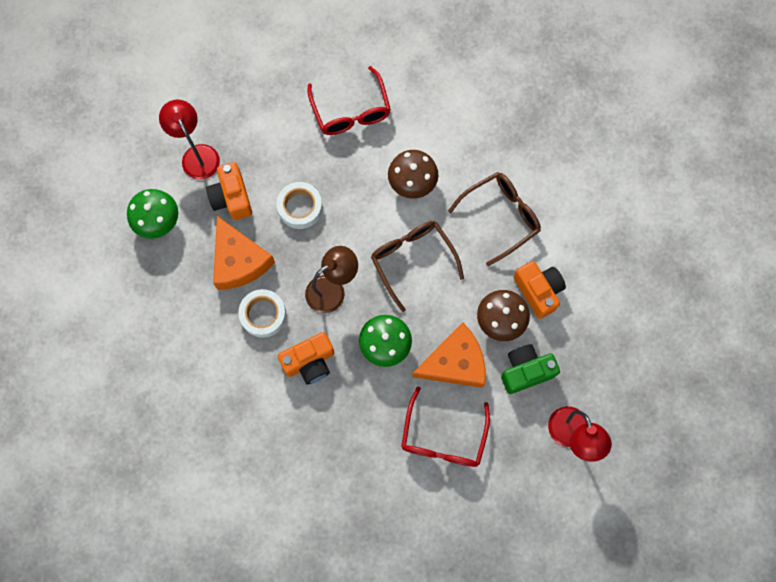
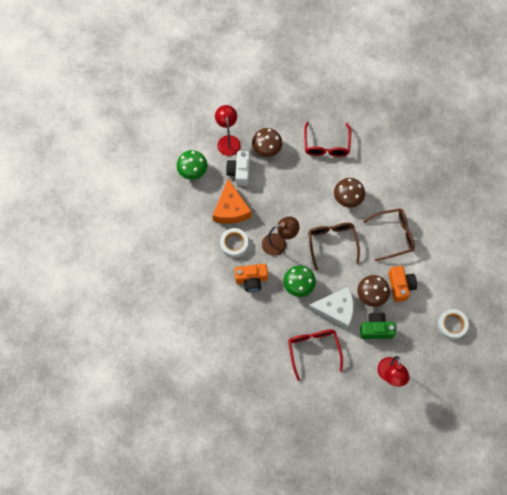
camera: 20 degrees right, 5 degrees down
(232, 197) = (239, 172): orange camera -> white camera
(262, 148) = (267, 149): none -> brown mushroom
(300, 207) = (277, 190): white tape -> white tape (451, 325)
(443, 438) = (313, 349): red glasses -> red glasses turned 135 degrees clockwise
(455, 362) = (336, 309): orange cheese -> white cheese

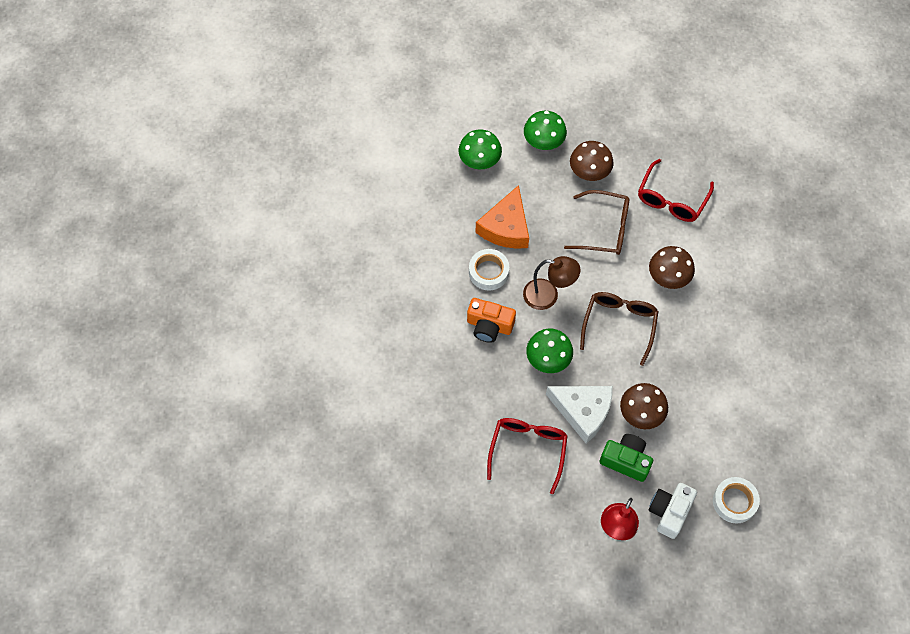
camera: 25 degrees right, 5 degrees down
(228, 141) = (543, 142): red lamp -> green mushroom
(239, 172) = (539, 186): white camera -> white camera (669, 512)
(393, 235) = (708, 351): brown glasses -> brown glasses (605, 229)
(400, 286) = (686, 419): orange camera -> none

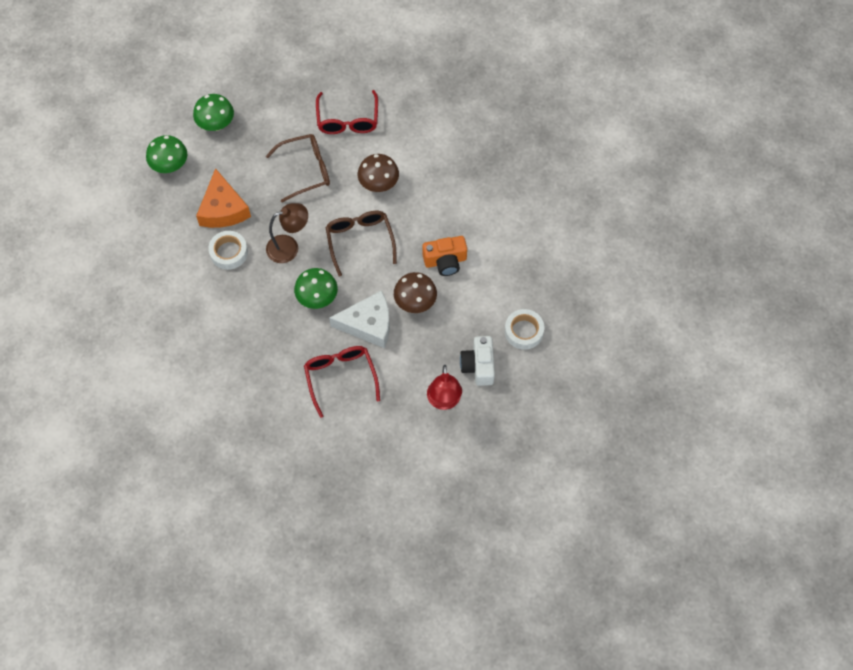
camera: 30 degrees left, 0 degrees up
(489, 326) = (254, 295): orange camera -> orange camera (445, 261)
(589, 172) = (268, 131): brown mushroom -> none
(626, 460) = (423, 344): green camera -> none

